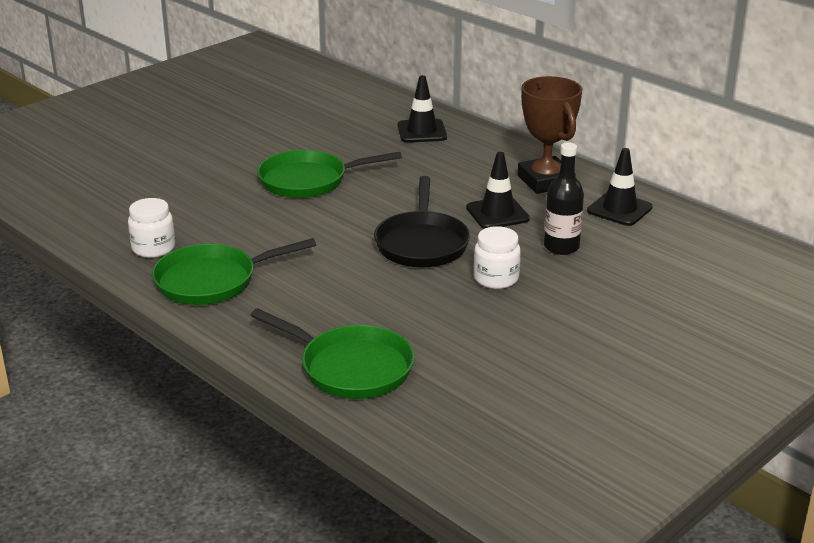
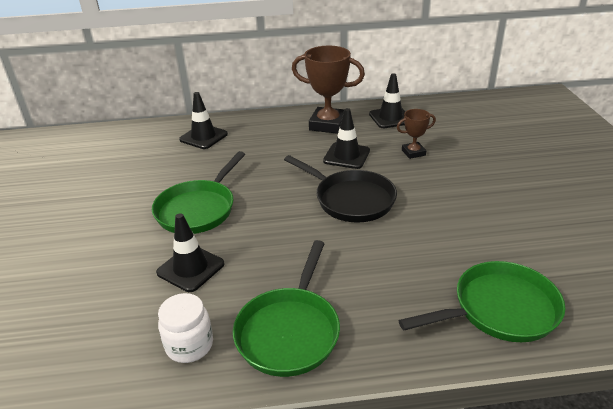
camera: 50 degrees left, 5 degrees up
(231, 212) = (190, 268): none -> black traffic cone
(496, 279) = (428, 191): white jar -> none
(561, 247) = (413, 152): black bottle -> brown trophy

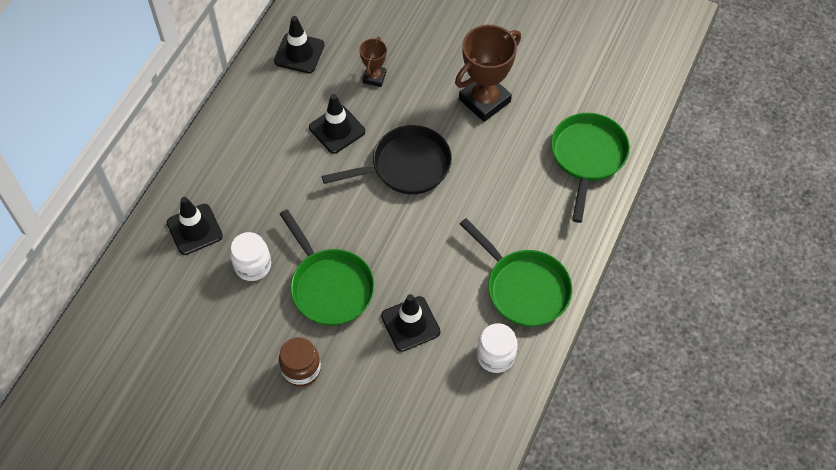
camera: 60 degrees left, 25 degrees up
(108, 227) = (301, 369): none -> brown jar
(191, 169) = (253, 265): none -> white jar
(328, 124) = (266, 110): brown trophy -> brown trophy (484, 100)

